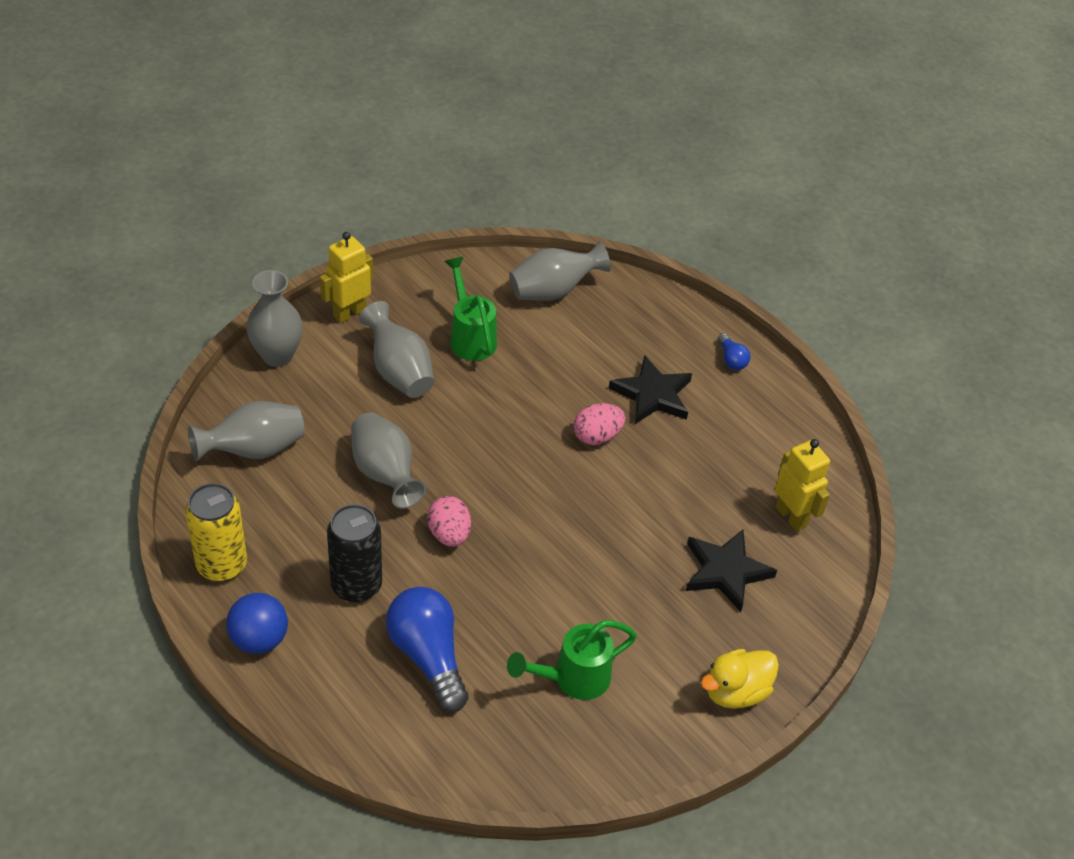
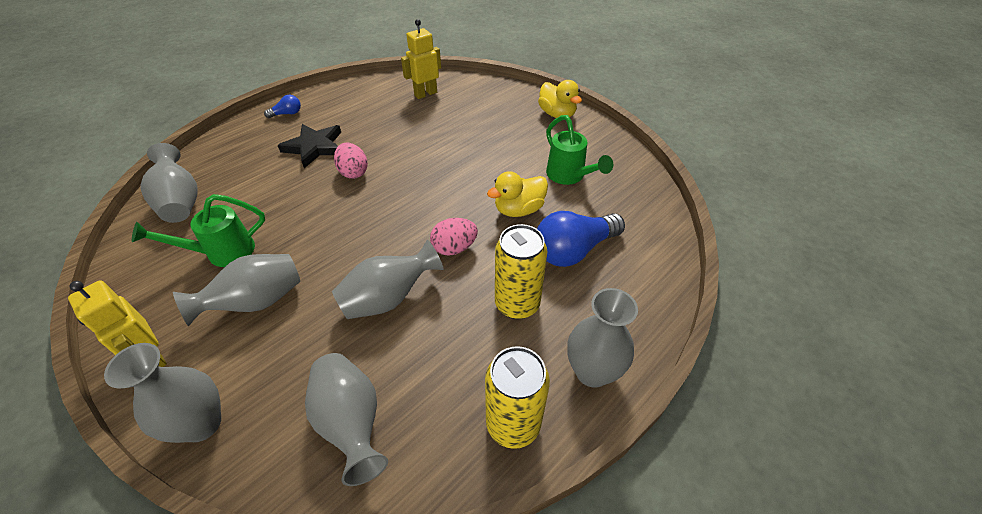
camera: 90 degrees left, 0 degrees up
(259, 639) = (592, 371): blue ball -> grey vase
(356, 586) = (517, 304): black can -> yellow can
(508, 607) = (519, 209): none -> yellow duck
(725, 571) = (471, 117): black star -> none

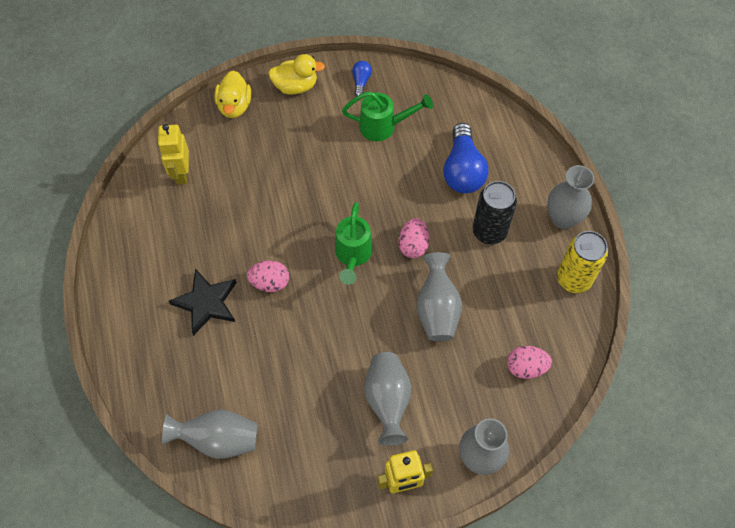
camera: 60 degrees left, 15 degrees up
(222, 253) = (314, 416): green watering can -> green watering can (352, 256)
(287, 114) = (125, 311): blue light bulb -> blue light bulb (361, 81)
(351, 422) = (525, 367): grey vase -> pink egg
(517, 304) = (489, 231): yellow can -> black can
(519, 209) = (399, 182): yellow duck -> yellow duck (234, 106)

